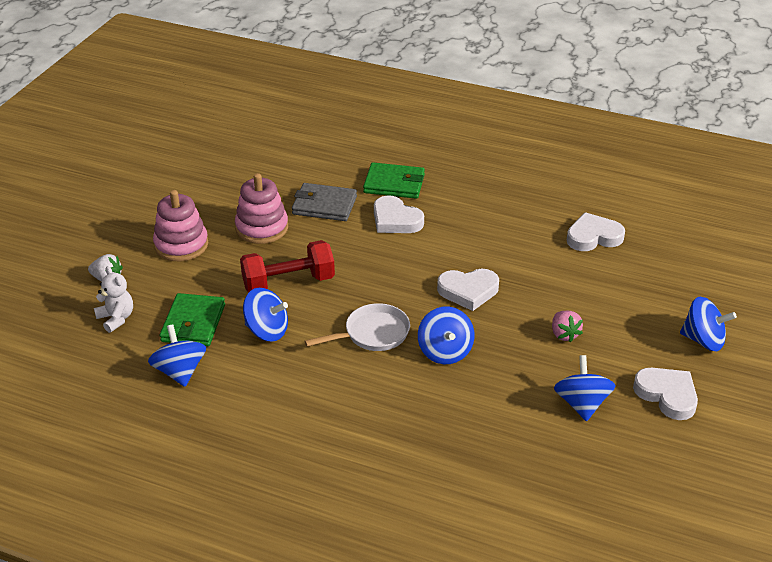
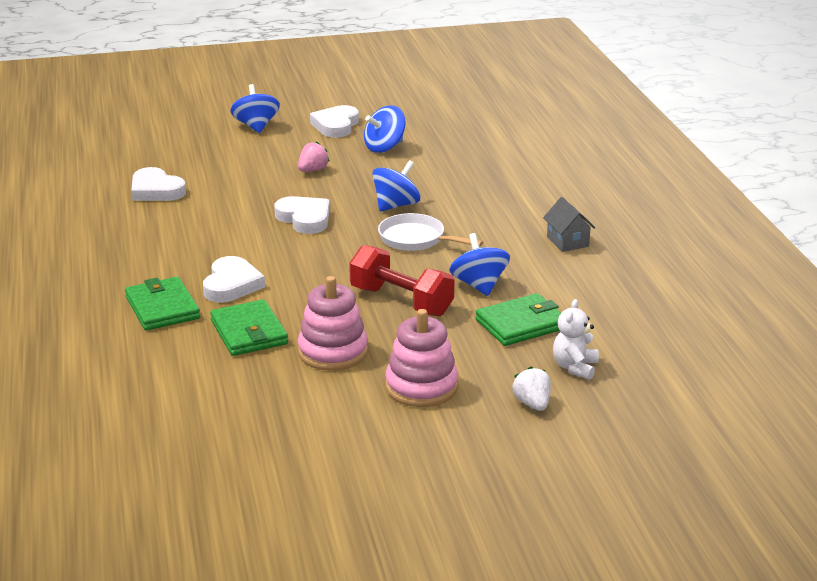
camera: 125 degrees left, 10 degrees down
(180, 372) = (584, 303): blue spinning top -> none
(276, 420) = (567, 242): none -> grey house
(324, 205) = (248, 332): grey wallet -> green wallet

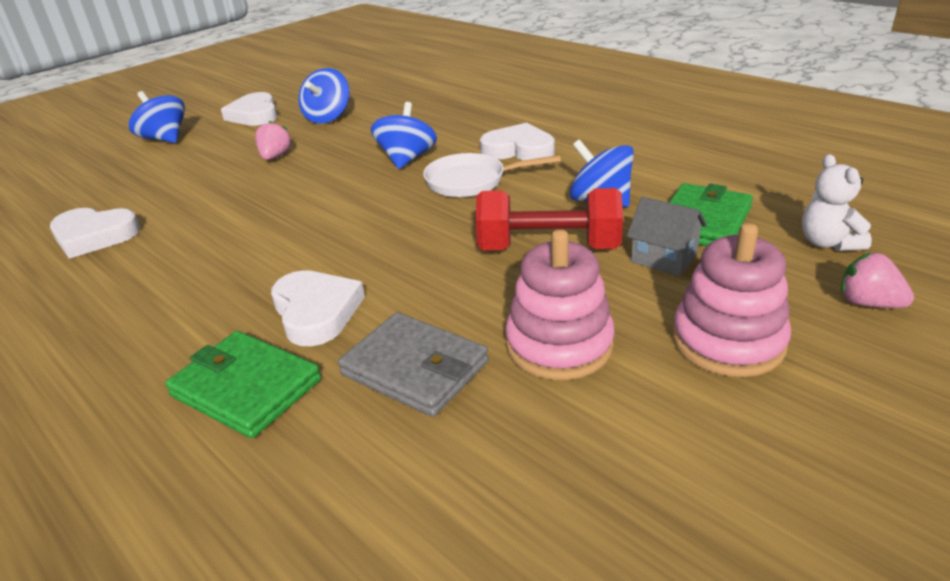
camera: 30 degrees left, 5 degrees up
(248, 332) = (414, 368): green wallet -> grey wallet
(304, 219) = (322, 204): white heart -> white heart (518, 149)
(532, 404) = (868, 303): white strawberry -> pink strawberry
(567, 242) = (614, 135): grey house -> grey house (663, 258)

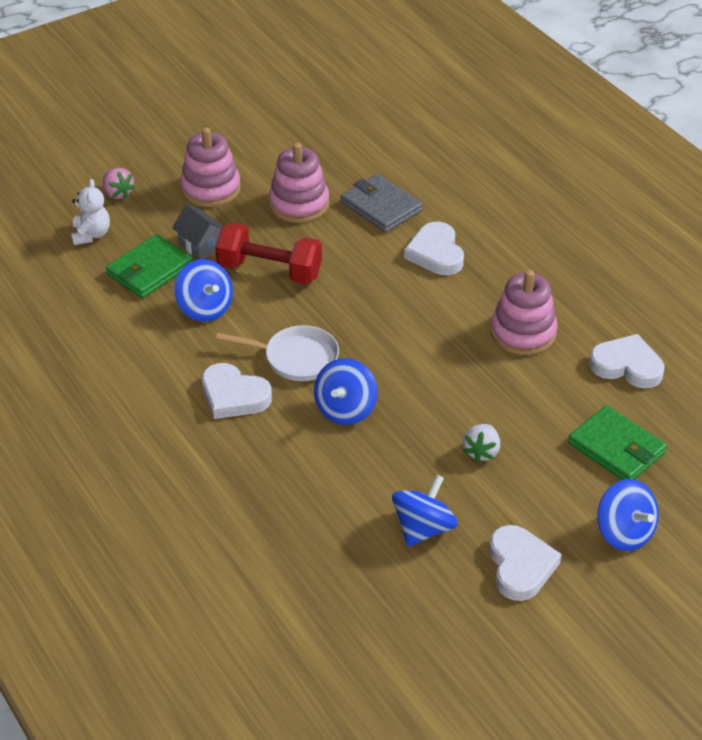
camera: 170 degrees left, 10 degrees up
(208, 244) = (523, 333): none -> pink stacking toy
(246, 388) = (474, 214): green wallet -> green wallet (616, 448)
(275, 157) = (481, 452): pink strawberry -> white strawberry

